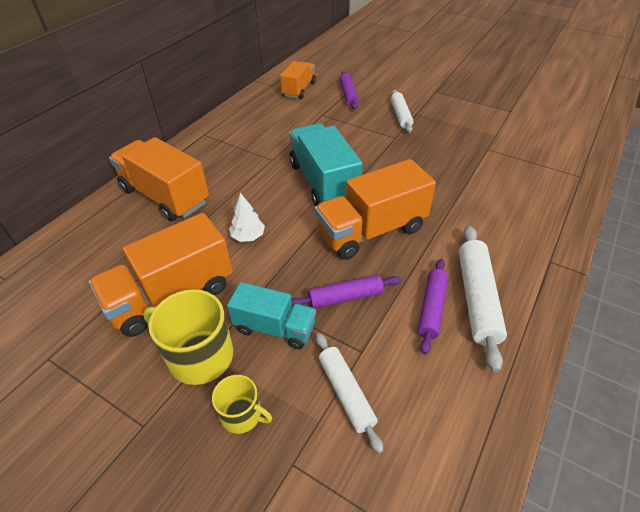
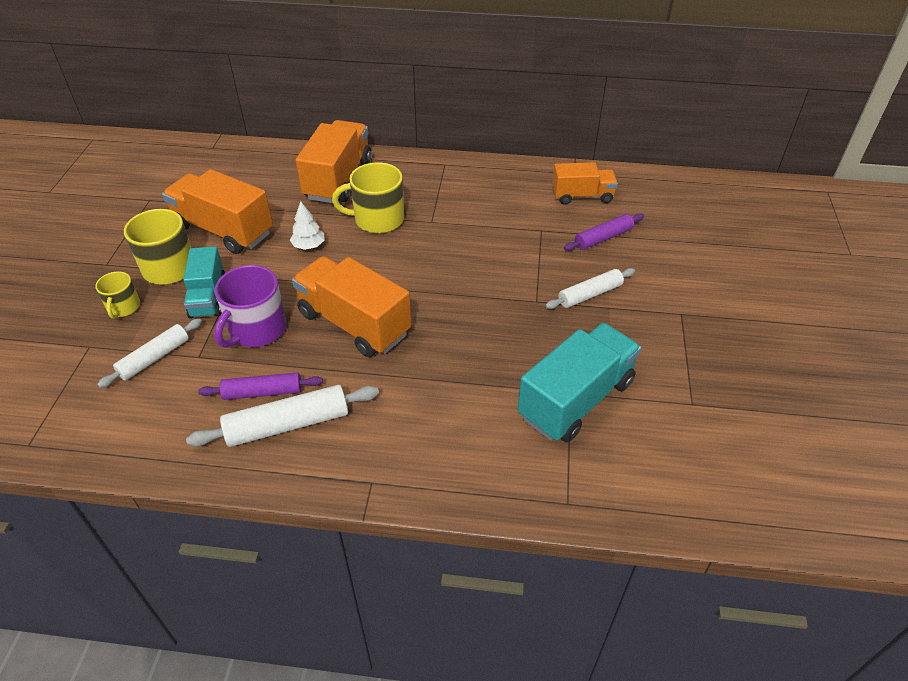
camera: 65 degrees right, 0 degrees up
(245, 186) = (377, 219): none -> yellow mug
(323, 182) = (413, 268): turquoise truck -> turquoise truck (576, 399)
(345, 297) = (256, 329): purple rolling pin -> purple mug

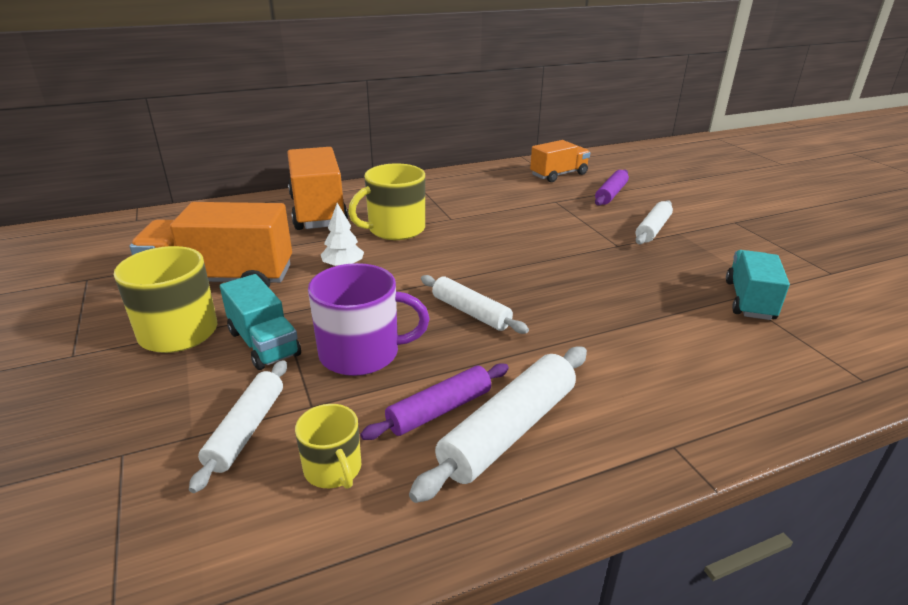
camera: 30 degrees left, 15 degrees down
(123, 307) = (143, 391): yellow mug -> yellow mug (333, 469)
(256, 329) = (362, 353): purple mug -> purple mug turned 90 degrees counterclockwise
(354, 323) = (471, 312): orange truck -> white rolling pin
(576, 399) = (749, 300): turquoise truck -> turquoise truck, size x0.61

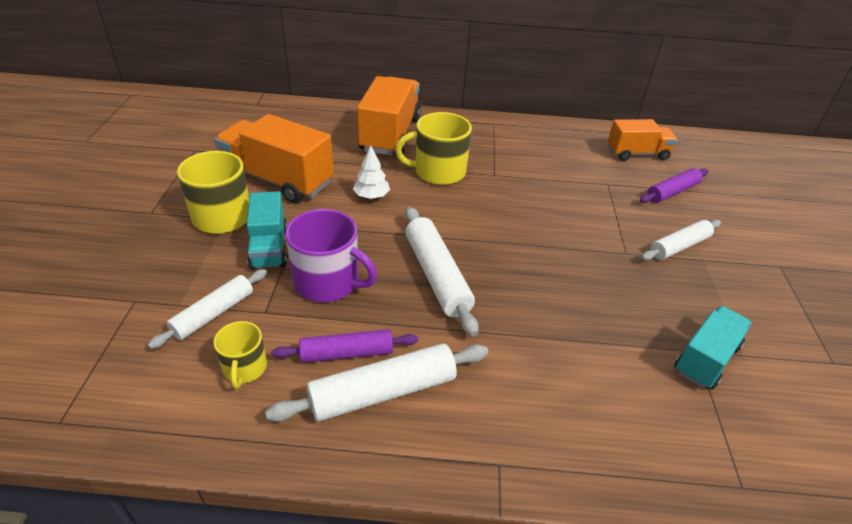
camera: 25 degrees right, 10 degrees up
(471, 312) = (437, 276): white rolling pin -> white rolling pin, size x1.51

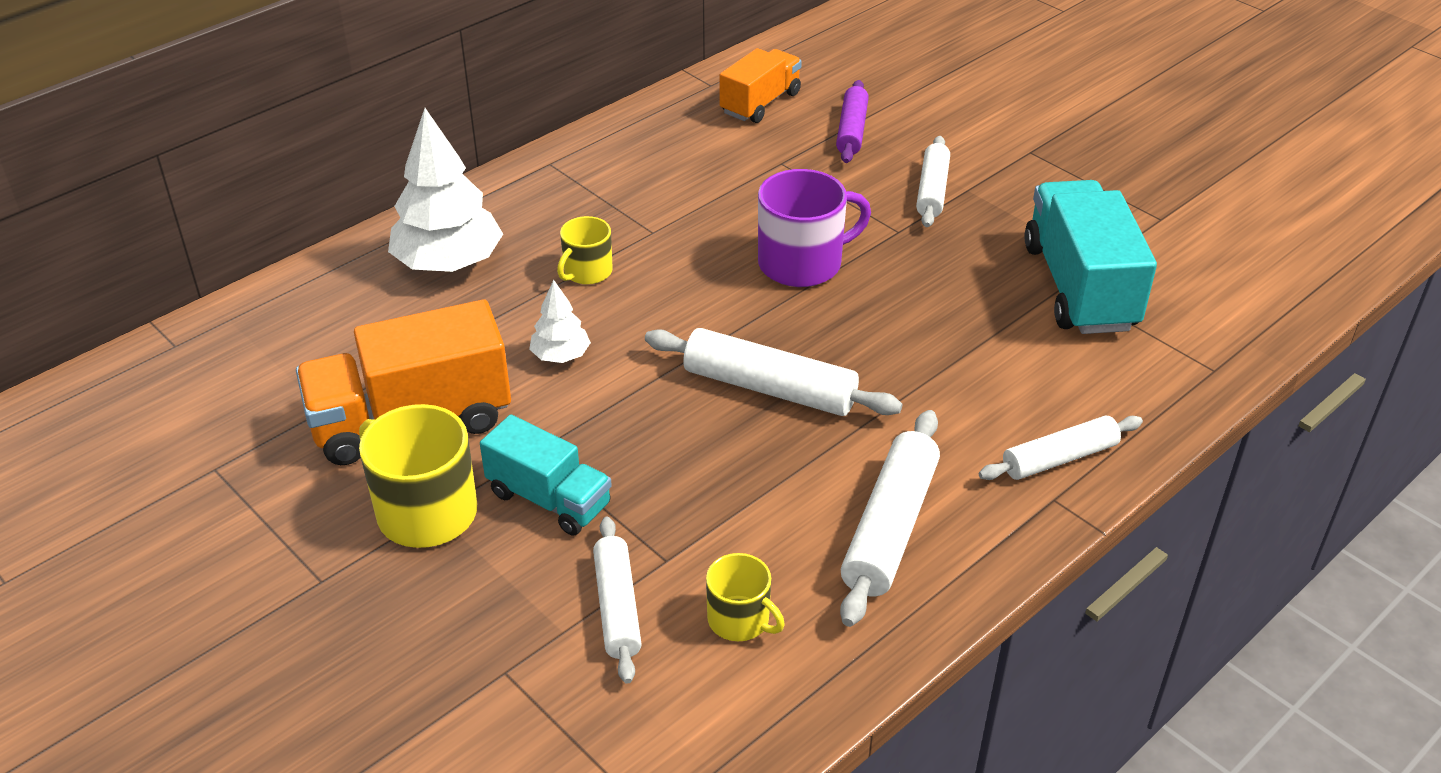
camera: 45 degrees left, 0 degrees up
(328, 282) = (677, 480): purple mug -> purple mug (802, 263)
(347, 353) = (807, 525): purple rolling pin -> none
(390, 135) = (449, 263): orange truck -> white tree
(438, 172) = (587, 272): yellow mug -> yellow mug, size x0.58
(539, 444) = (1059, 458): none -> white rolling pin
(706, 359) = (1079, 287): turquoise truck -> turquoise truck, size x1.63

